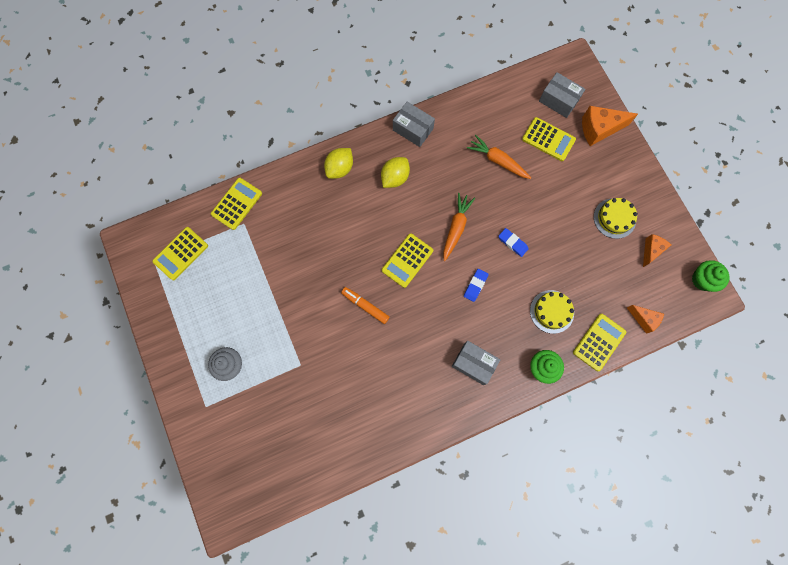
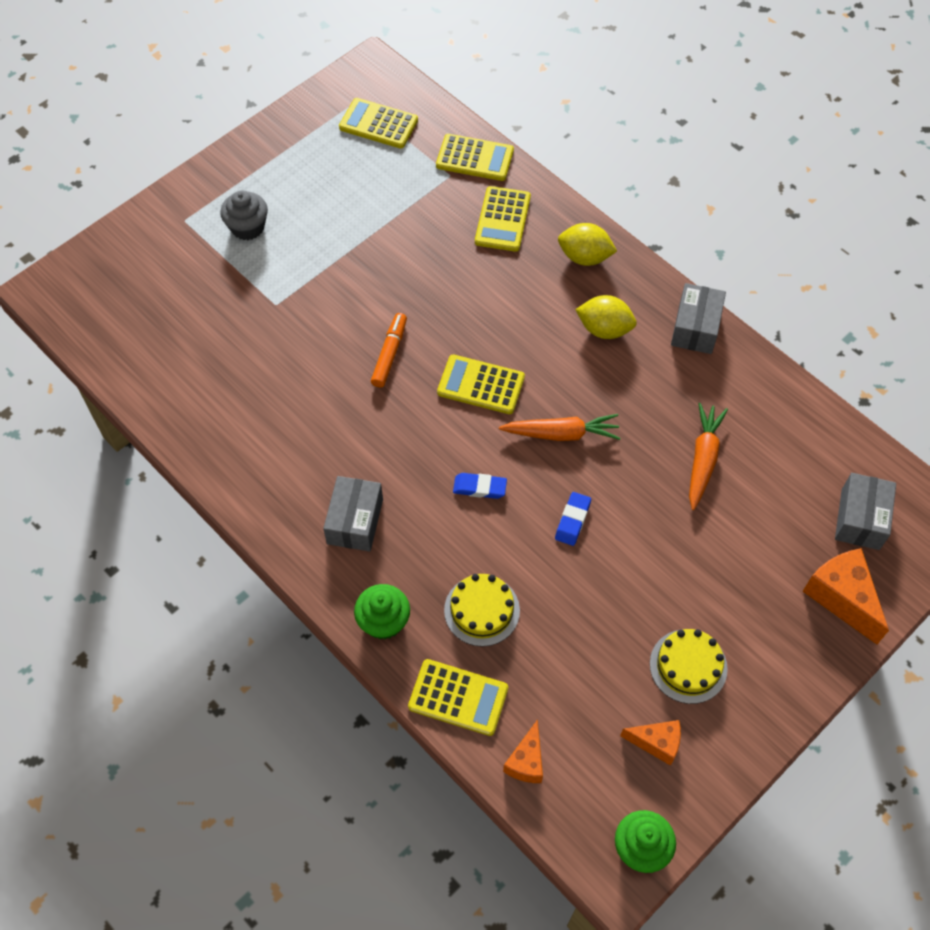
camera: 70 degrees right, 15 degrees down
(548, 139) = (780, 523): yellow calculator -> yellow calculator (503, 219)

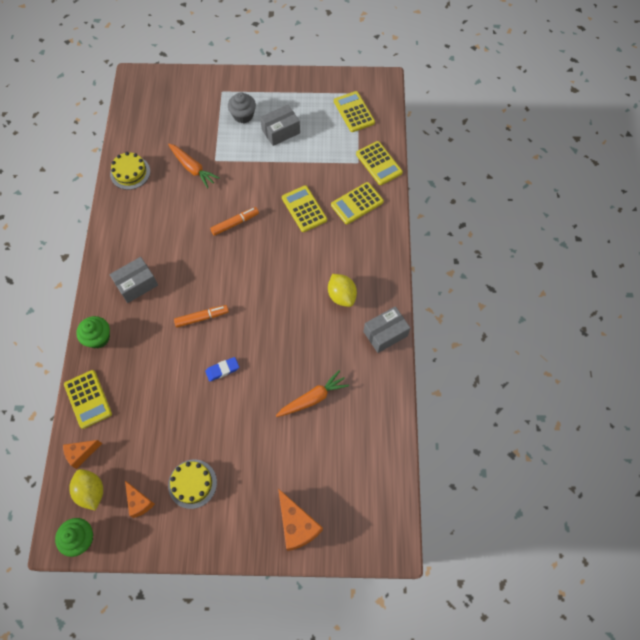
camera: 45 degrees right, 5 degrees up
(479, 488) = (202, 318): blue eraser -> orange marker
(481, 385) = (256, 272): yellow calculator -> yellow calculator (304, 209)
(482, 610) = (140, 372): yellow cake -> yellow cake (130, 172)
(561, 433) = (264, 326): orange carrot -> orange carrot (192, 168)
(584, 257) = (373, 253): yellow lemon -> yellow lemon (91, 491)
(841, 598) = (297, 525): orange cheese -> orange cheese turned 135 degrees clockwise
(860, 519) = (352, 499): grey box -> grey box (280, 131)

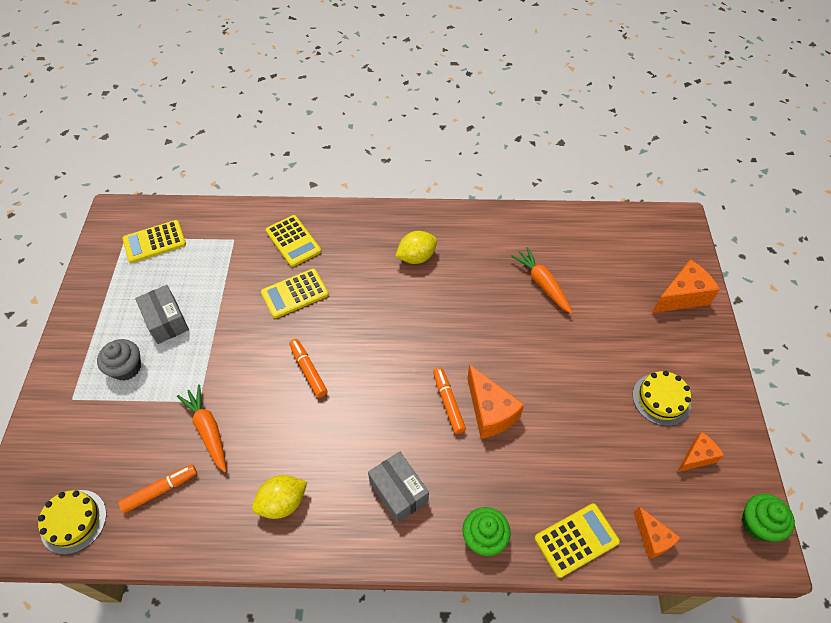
camera: 90 degrees left, 10 degrees down
(91, 491) = (698, 518): yellow lemon -> yellow lemon (282, 502)
(130, 172) = (199, 523): yellow cake -> yellow cake (73, 521)
(154, 149) = (160, 490): none -> orange marker
(191, 347) = (490, 412): none -> orange cheese
(192, 168) = (208, 430): orange carrot -> orange carrot turned 75 degrees counterclockwise
(222, 370) = (517, 375): blue eraser -> none
(379, 163) = (239, 219): yellow calculator -> none
(385, 333) = (461, 220): grey box -> none

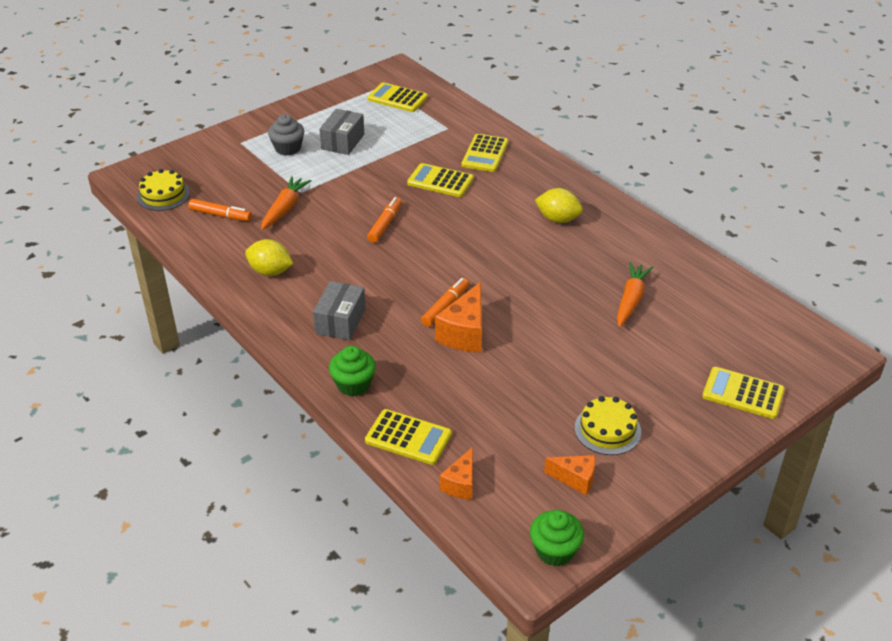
camera: 50 degrees right, 15 degrees down
(681, 297) = (743, 393): orange cheese -> yellow calculator

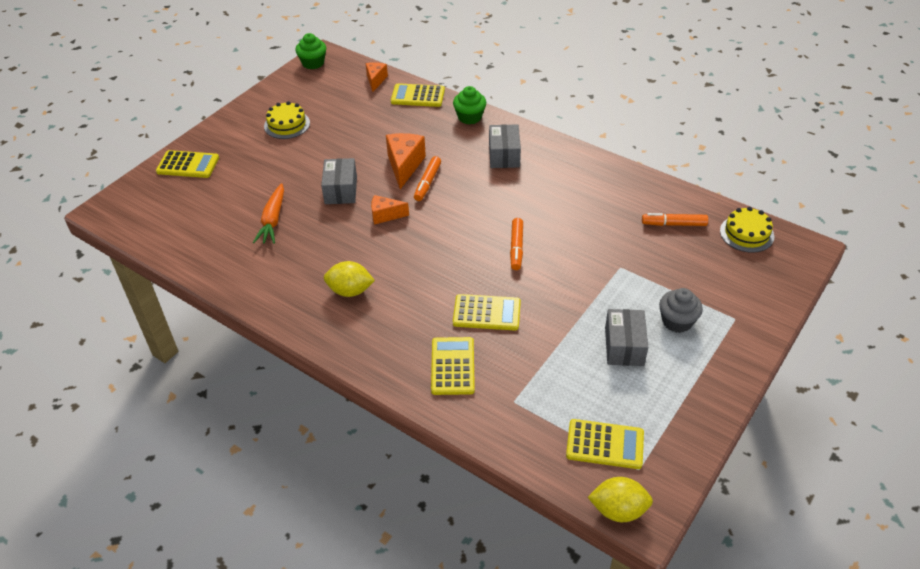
camera: 165 degrees right, 5 degrees up
(270, 271) = (586, 182): yellow lemon -> yellow lemon (618, 510)
(284, 208) = (621, 244): orange carrot -> none
(548, 318) = (341, 190): none -> grey box
(575, 479) = (305, 95): orange cheese -> orange cheese (385, 215)

